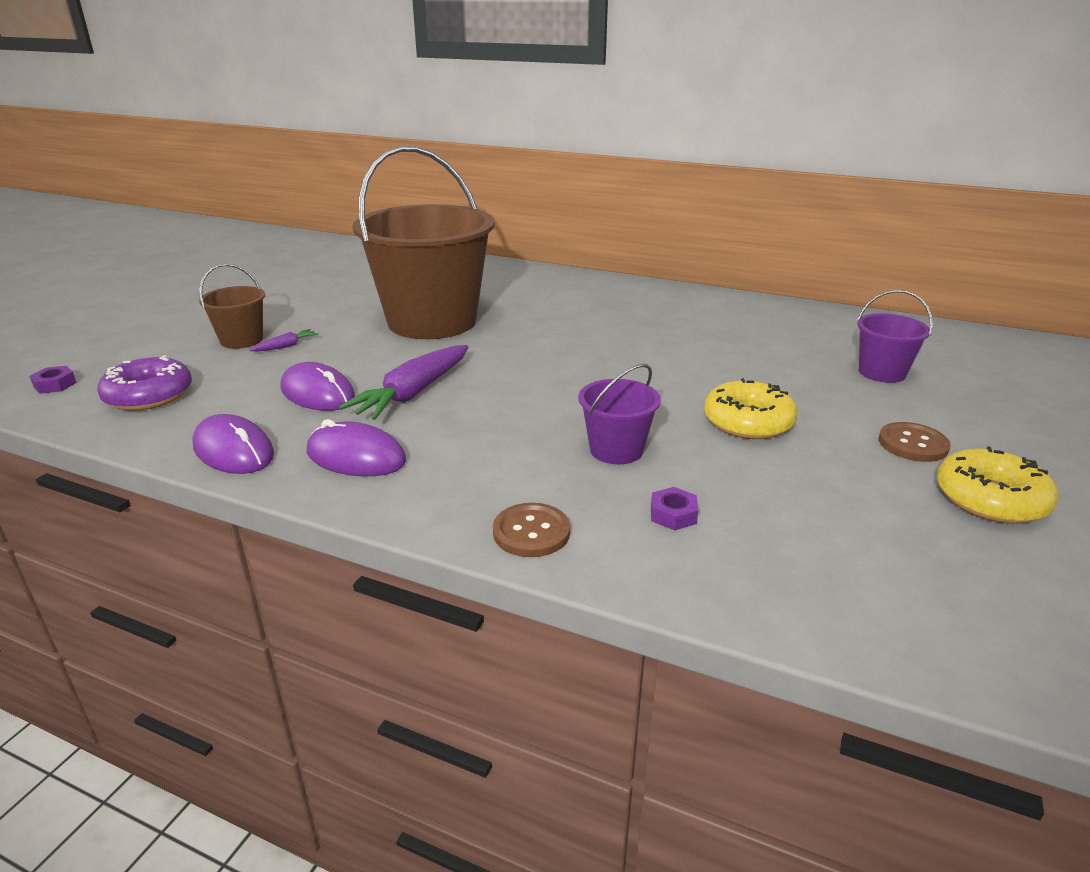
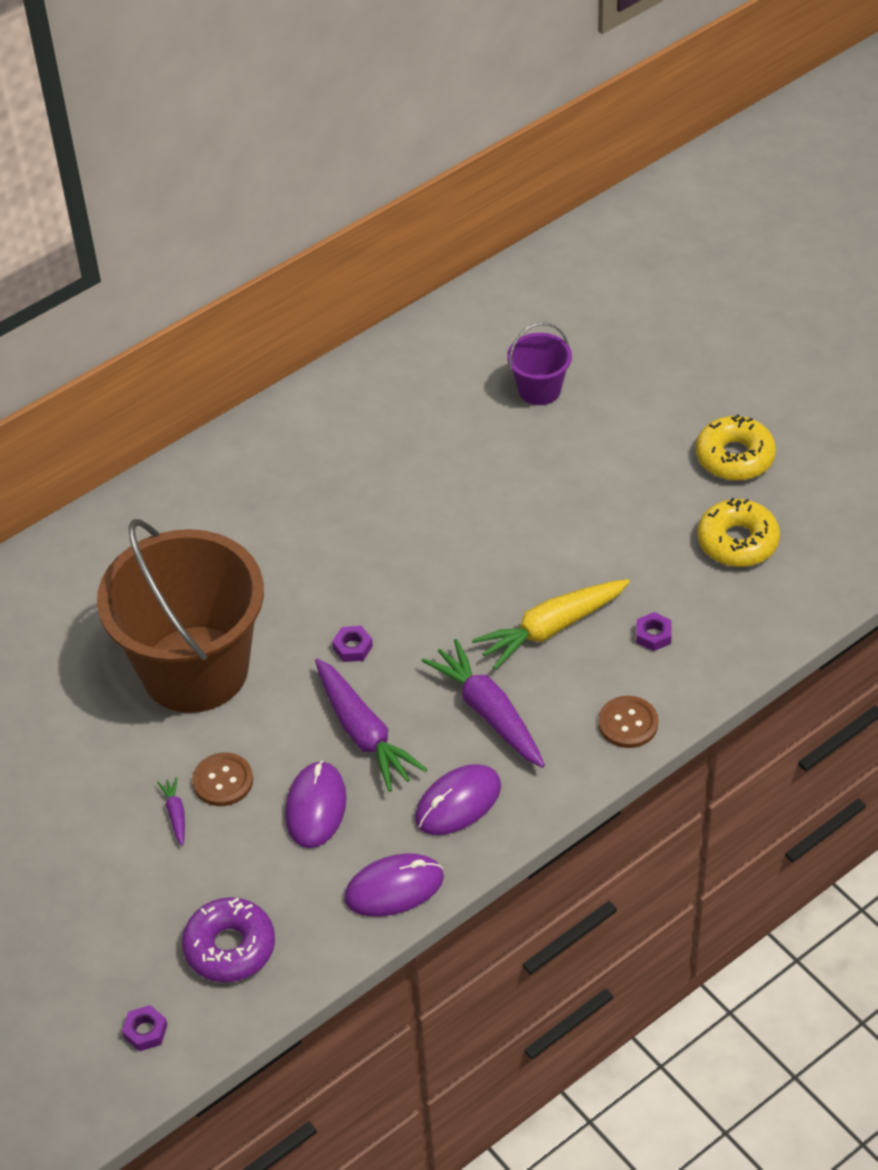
camera: 60 degrees left, 20 degrees up
(241, 340) = (129, 853): brown bucket -> none
(318, 393) = (316, 807): purple mouse -> purple mouse turned 60 degrees counterclockwise
(480, 444) = (488, 712): none -> purple carrot
(503, 367) = (352, 647): none -> purple nut
(616, 450) = (551, 628): purple bucket -> yellow carrot
(748, 422) = (561, 525): yellow donut -> yellow donut (737, 541)
(913, 444) = (651, 449): brown button -> brown button (223, 781)

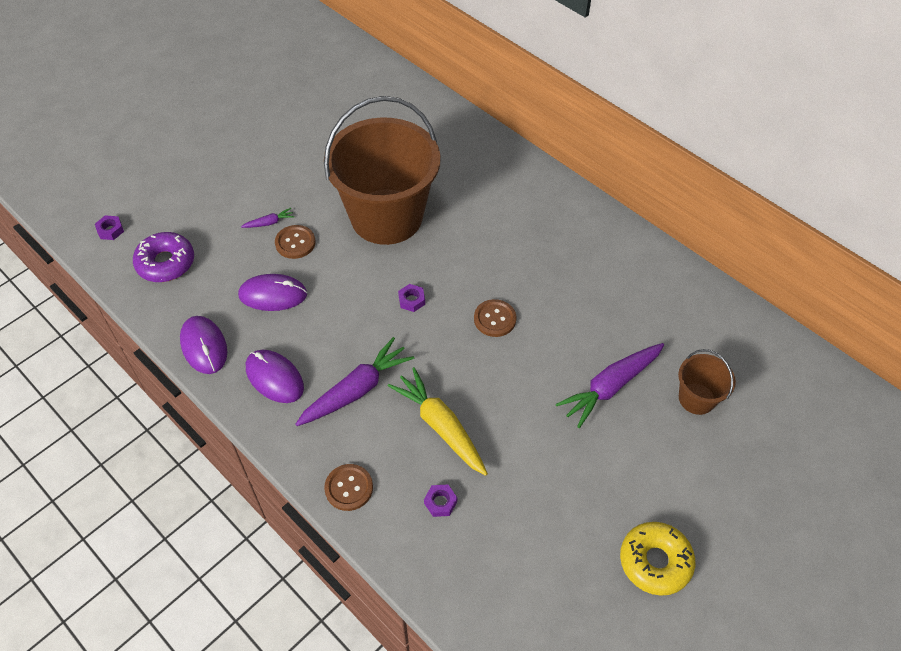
camera: 80 degrees right, 5 degrees up
(363, 733) = (335, 315): purple carrot -> purple carrot (610, 387)
(398, 562) = (495, 319): none -> brown button
(539, 389) = (696, 398): purple bucket -> brown bucket
(737, 541) = (553, 567): yellow donut -> none

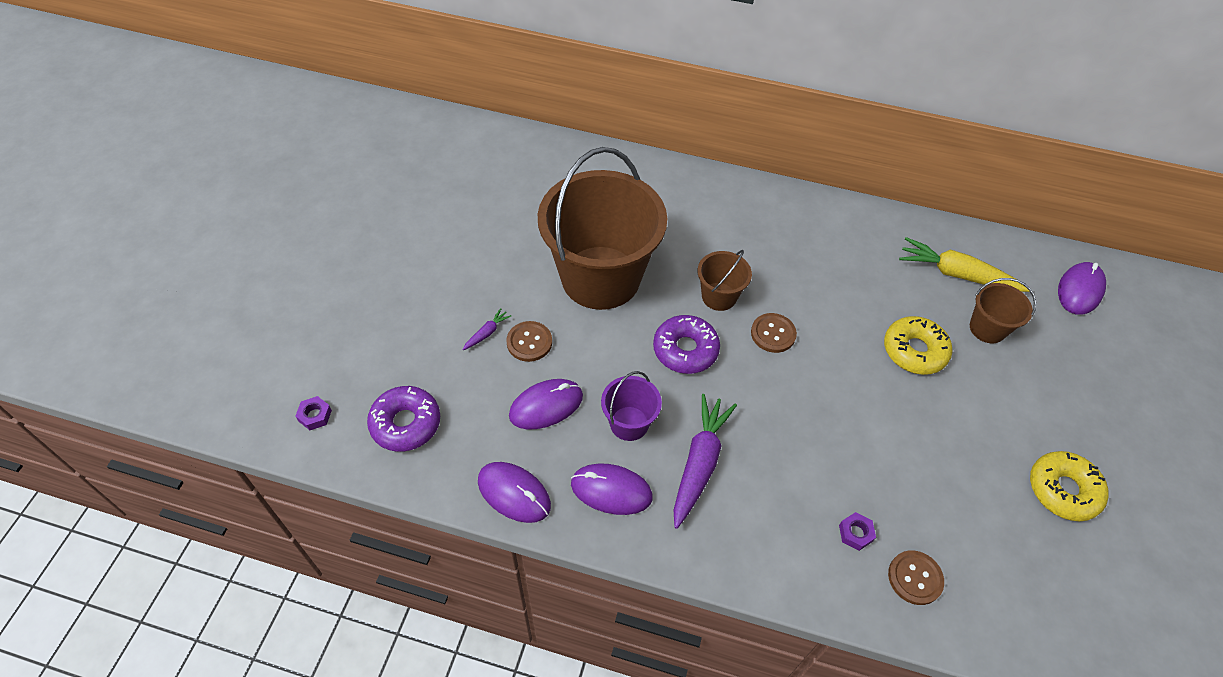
camera: 30 degrees left, 0 degrees up
(325, 335) = (629, 423): none -> purple bucket
(349, 488) = (764, 564): brown button -> brown button (915, 578)
(411, 300) = (685, 350): purple nut -> purple donut
(440, 426) = (801, 460): yellow carrot -> yellow carrot (957, 274)
(472, 270) = (719, 296): none -> brown bucket
(610, 387) = (914, 351): purple carrot -> yellow donut
(821, 406) = (1080, 290): none -> purple mouse

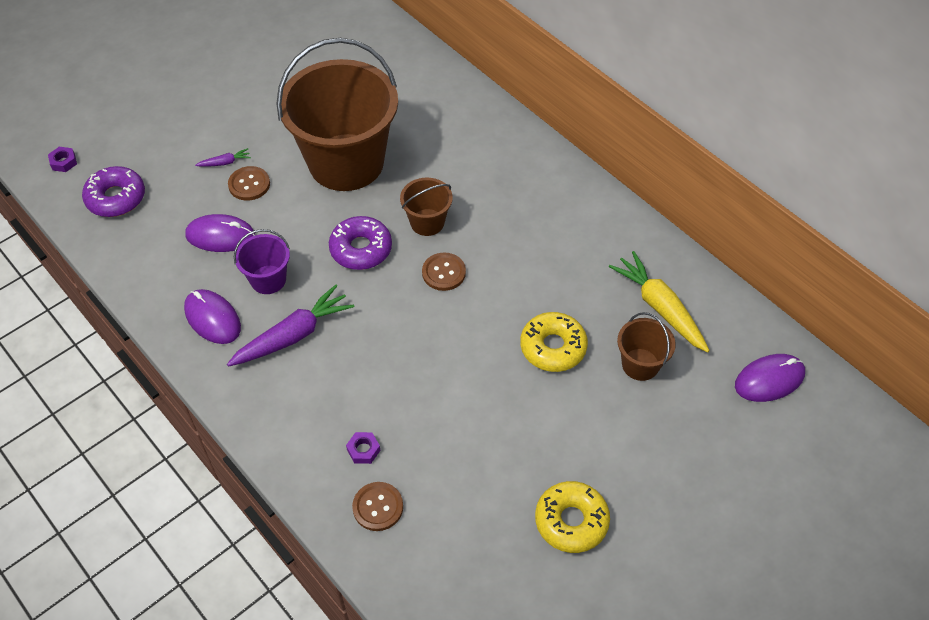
camera: 35 degrees right, 0 degrees up
(514, 493) = (145, 283): purple mouse -> none

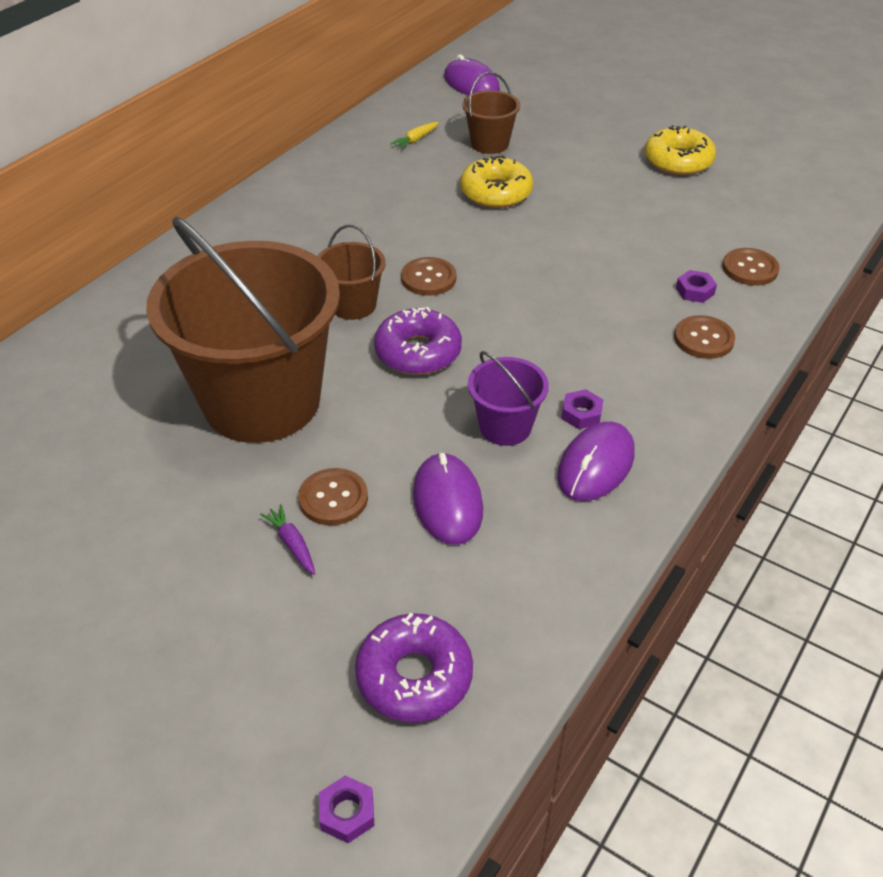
camera: 105 degrees left, 10 degrees down
(261, 325) = (581, 414): none -> purple nut
(293, 335) = (581, 380): purple carrot -> none
(303, 431) = (703, 339): none -> brown button
(659, 307) = (415, 140): yellow carrot -> yellow carrot, size x0.45

